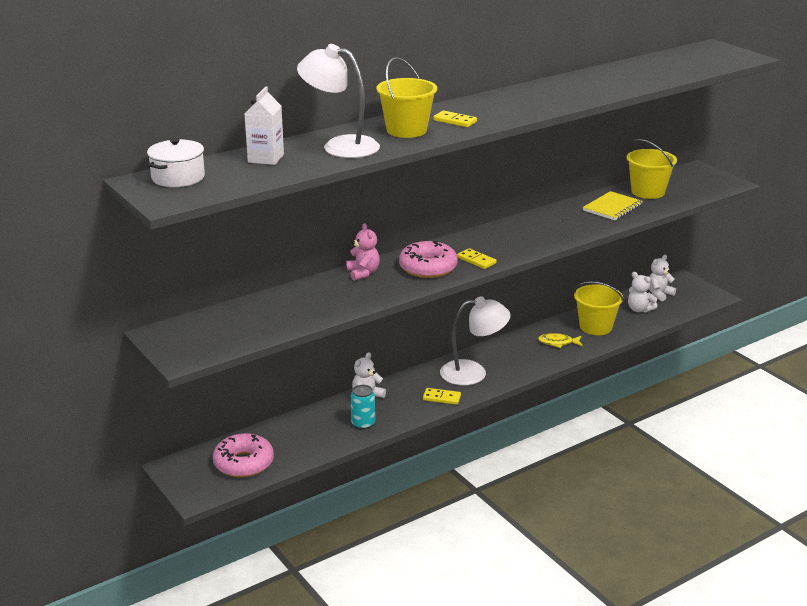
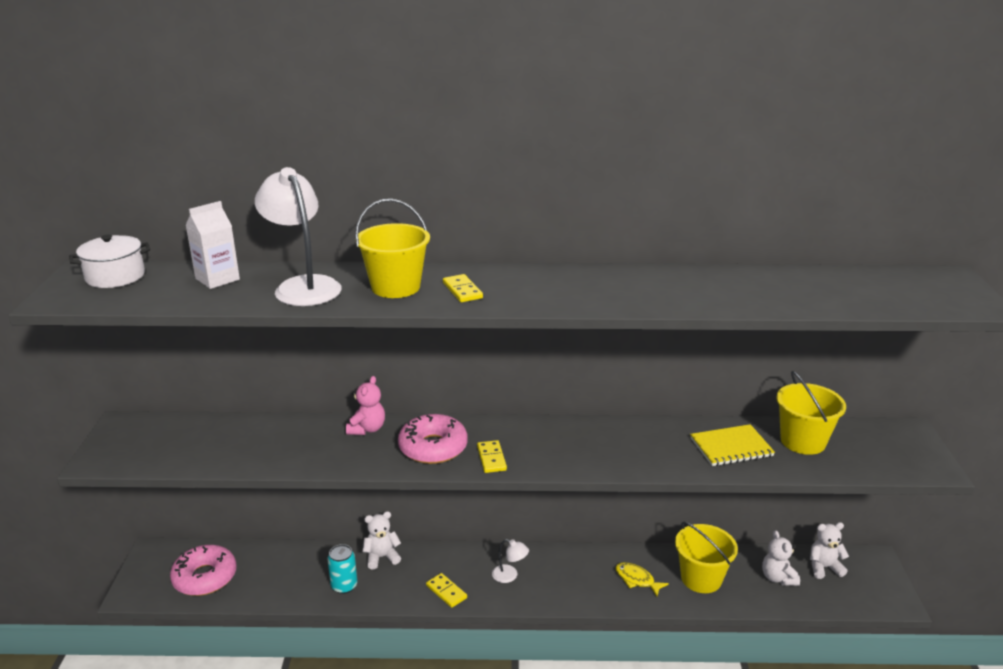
camera: 35 degrees right, 0 degrees up
(473, 372) = (509, 576): white lamp -> white lamp, size x0.48

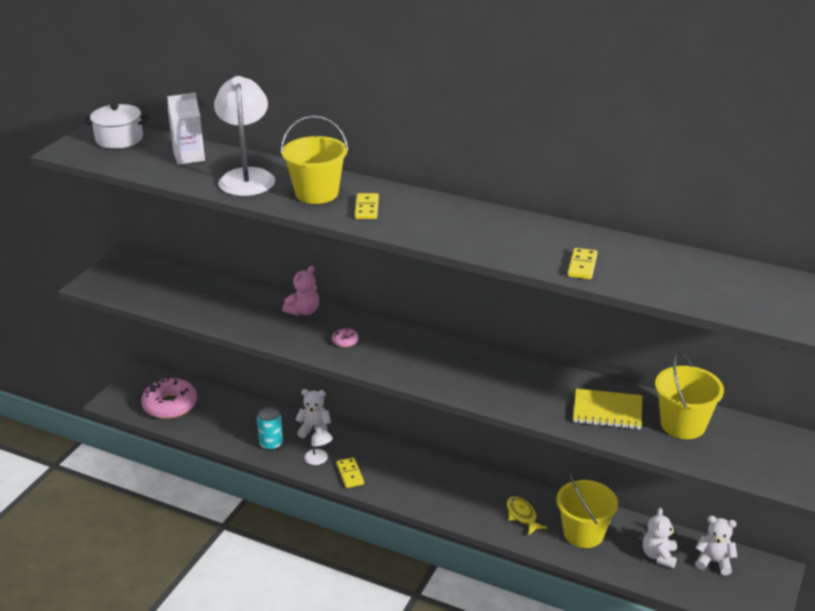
camera: 25 degrees right, 5 degrees up
(433, 447) = (345, 341): pink donut -> pink donut, size x0.43
(491, 458) = (386, 363): yellow domino -> yellow domino (582, 266)
(509, 576) = (411, 478): white lamp -> white lamp (319, 460)

